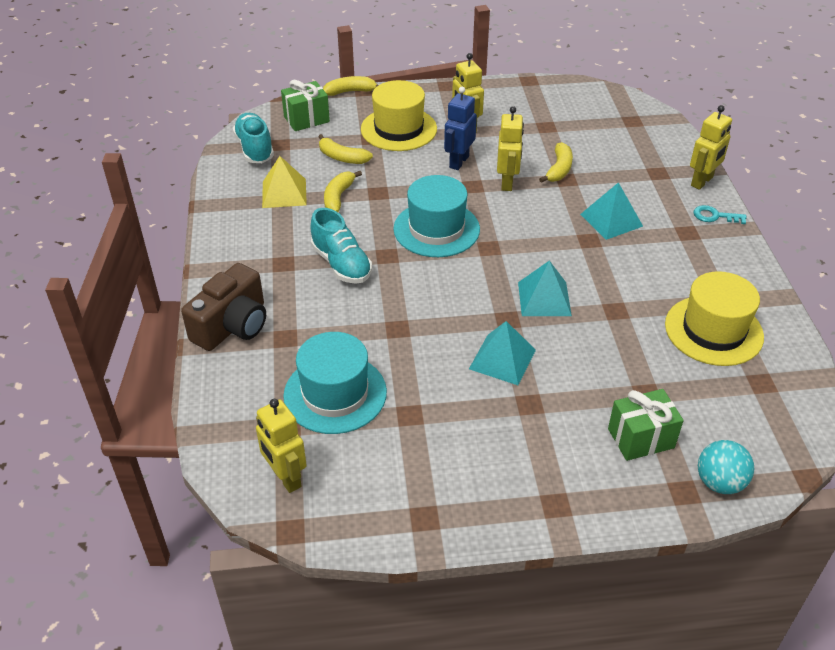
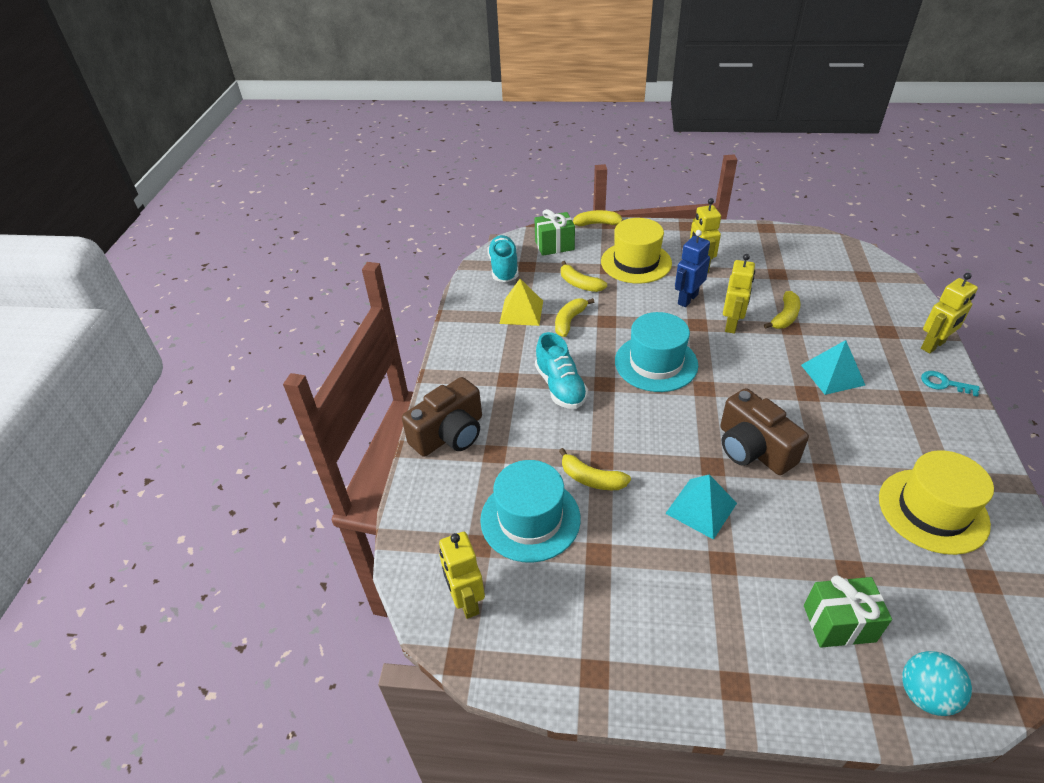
camera: 15 degrees right, 0 degrees up
(390, 348) = (591, 479): none -> yellow banana
(544, 299) = (753, 449): turquoise pyramid -> brown camera

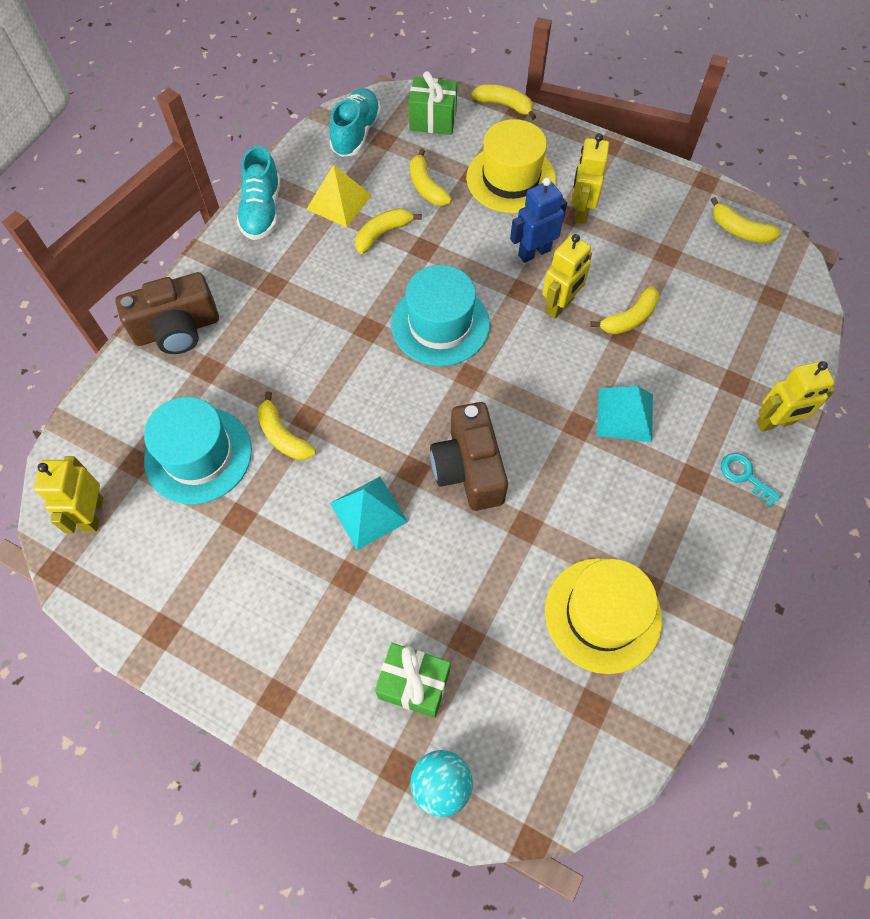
camera: 20 degrees right, 20 degrees up
(560, 387) = (320, 315): turquoise shoe -> turquoise shoe (262, 211)
(811, 247) = (740, 230): none -> yellow banana

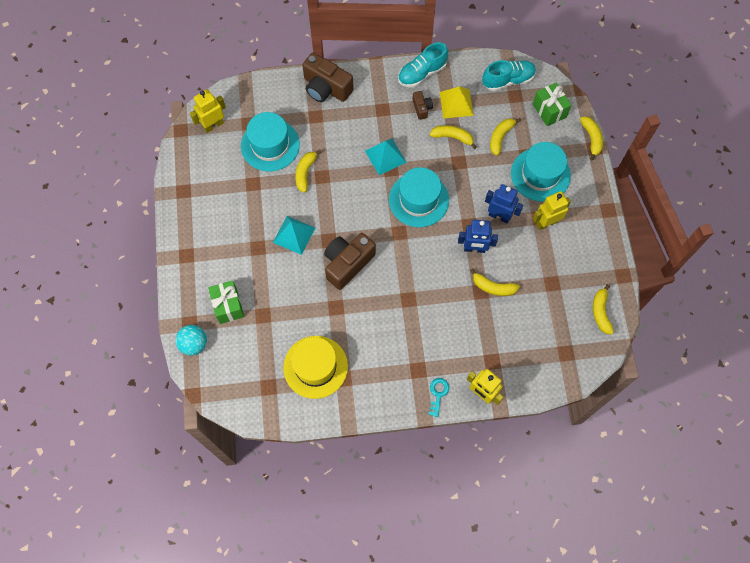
camera: 55 degrees right, 5 degrees up
(311, 241) = (421, 108): none -> brown camera
(510, 178) = (540, 174): yellow hat -> turquoise hat
(560, 306) = (474, 249): yellow robot -> blue robot
(625, 414) = (431, 317): turquoise pyramid -> turquoise pyramid (385, 156)

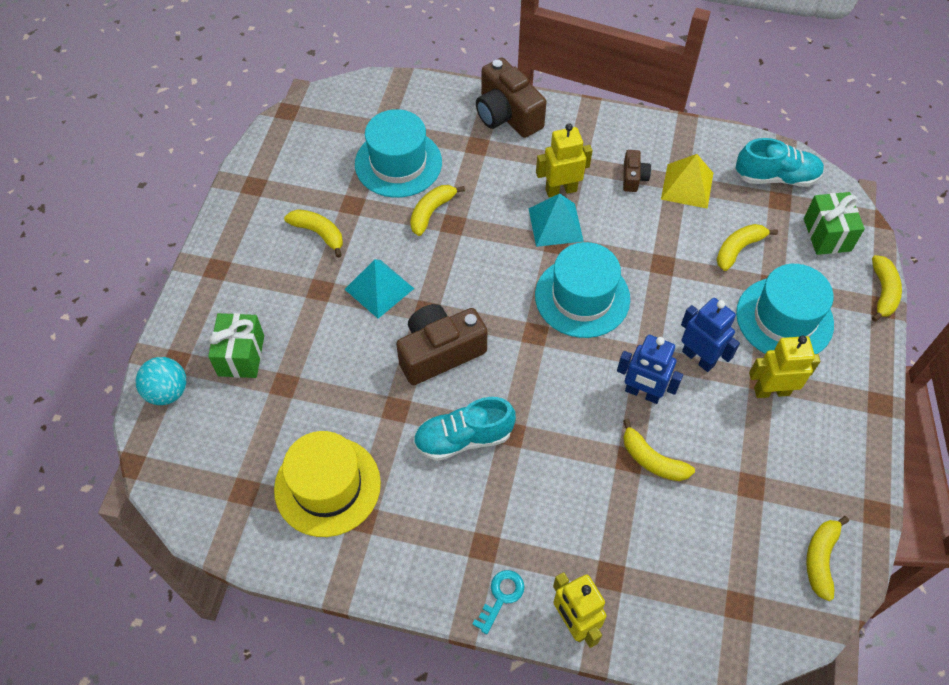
camera: 20 degrees right, 10 degrees down
(213, 125) = (333, 117): yellow robot -> yellow robot (561, 190)
(422, 73) = (650, 134): turquoise shoe -> turquoise shoe (463, 438)
(452, 137) = (665, 228): yellow banana -> yellow banana (319, 233)

